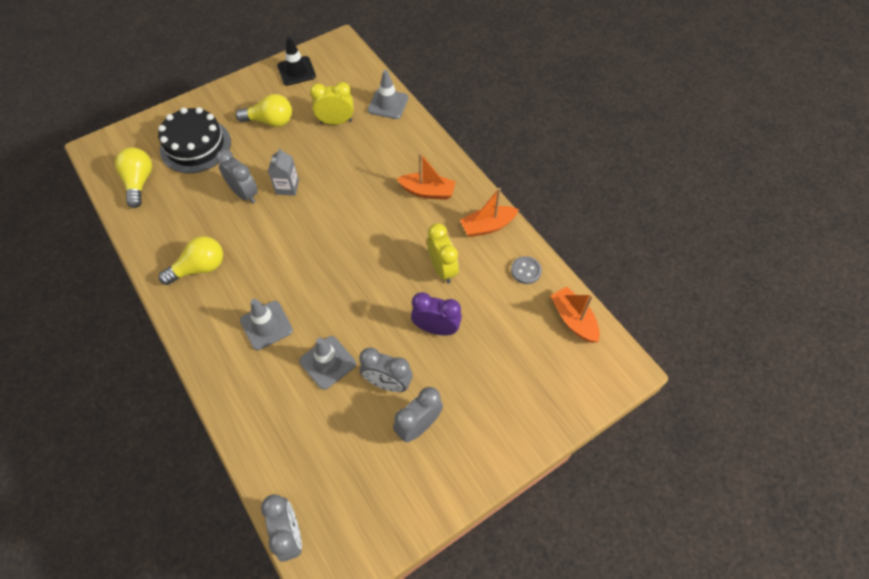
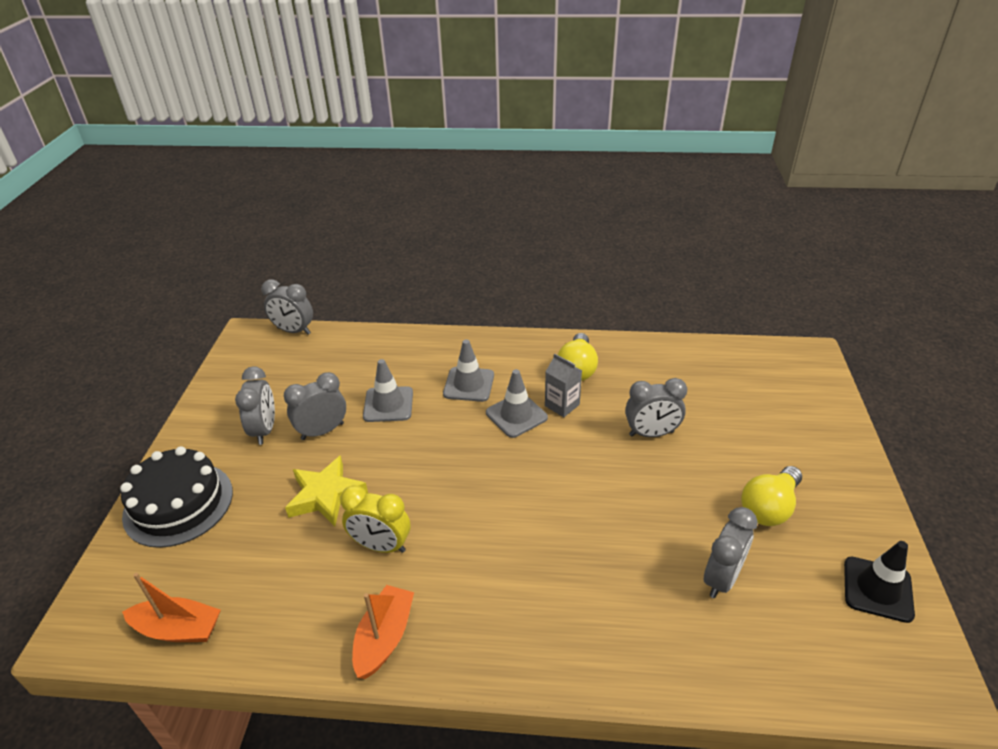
camera: 130 degrees right, 20 degrees down
(139, 182) = (732, 367): yellow light bulb -> none
(195, 146) = (765, 424): black cake -> black cake (178, 503)
(287, 187) = (632, 472): grey carton -> grey carton (562, 405)
(336, 122) = (721, 578): yellow clock -> grey clock
(388, 104) = (721, 670): grey traffic cone -> grey traffic cone (516, 415)
(427, 192) = (503, 607): orange boat -> none
(436, 328) = (326, 495): purple clock -> yellow star
(526, 271) = (284, 630): grey button -> none

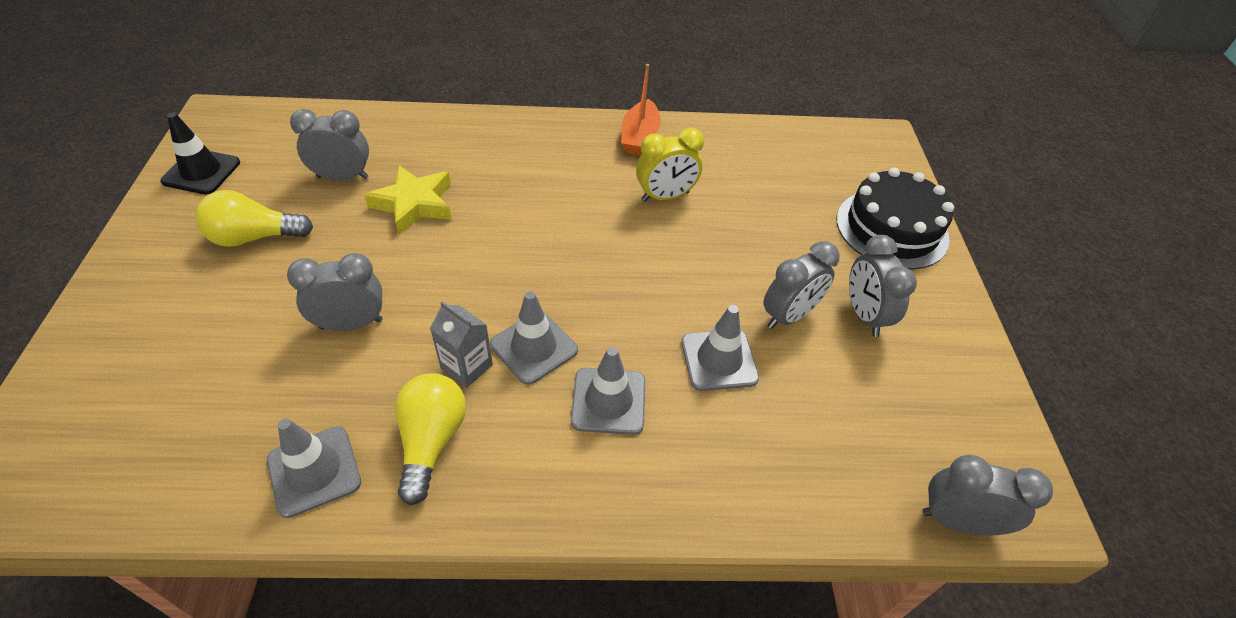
camera: 170 degrees right, 10 degrees up
(178, 629) = (806, 140): orange boat -> none
(326, 495) = (742, 239): yellow star -> yellow star (414, 204)
(381, 546) = (665, 196): yellow clock -> yellow clock turned 150 degrees clockwise
(640, 358) = (314, 471): none -> grey traffic cone
(721, 578) = (342, 177): grey clock -> grey clock turned 60 degrees clockwise
(769, 508) = (254, 237): yellow light bulb -> yellow light bulb turned 135 degrees counterclockwise

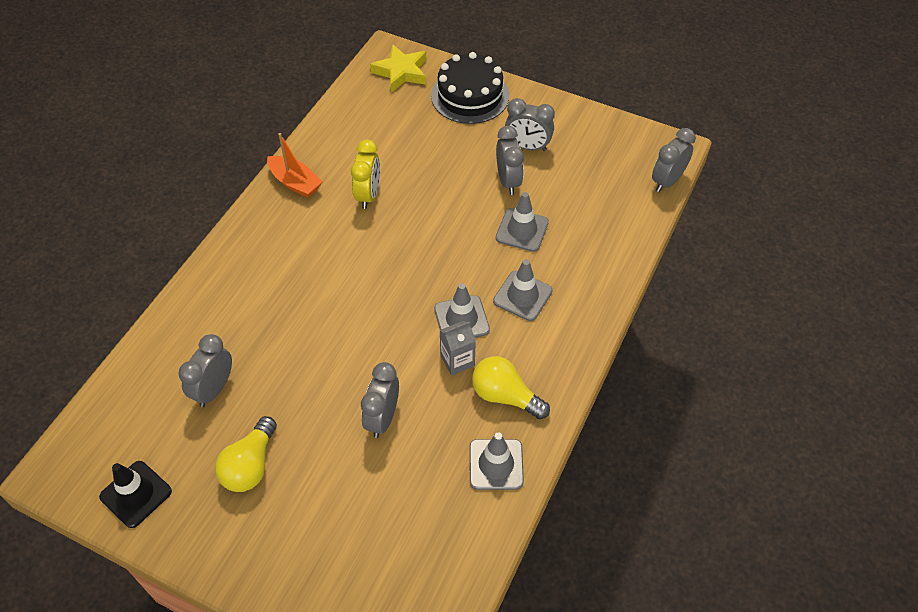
camera: 60 degrees left, 5 degrees up
(414, 204) = (279, 348): yellow star -> yellow star (401, 72)

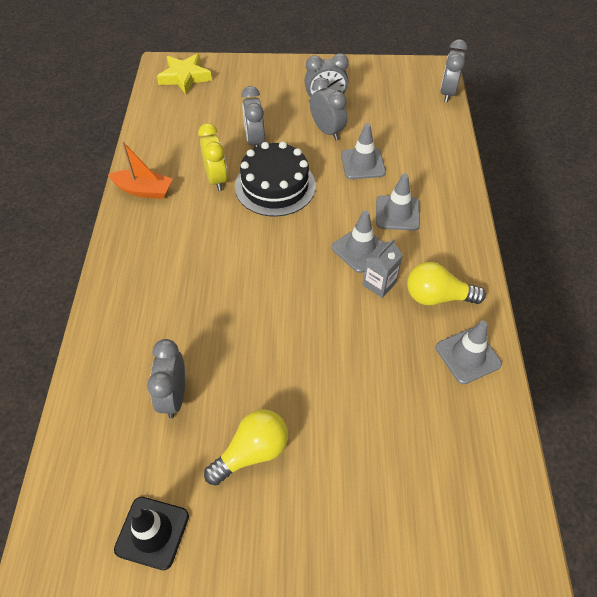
camera: 25 degrees left, 0 degrees up
(250, 465) = (252, 452): yellow light bulb -> yellow light bulb turned 120 degrees counterclockwise
(382, 418) = (347, 357): grey clock -> grey clock (255, 141)
(470, 96) = (254, 78): black cake -> black cake (275, 186)

